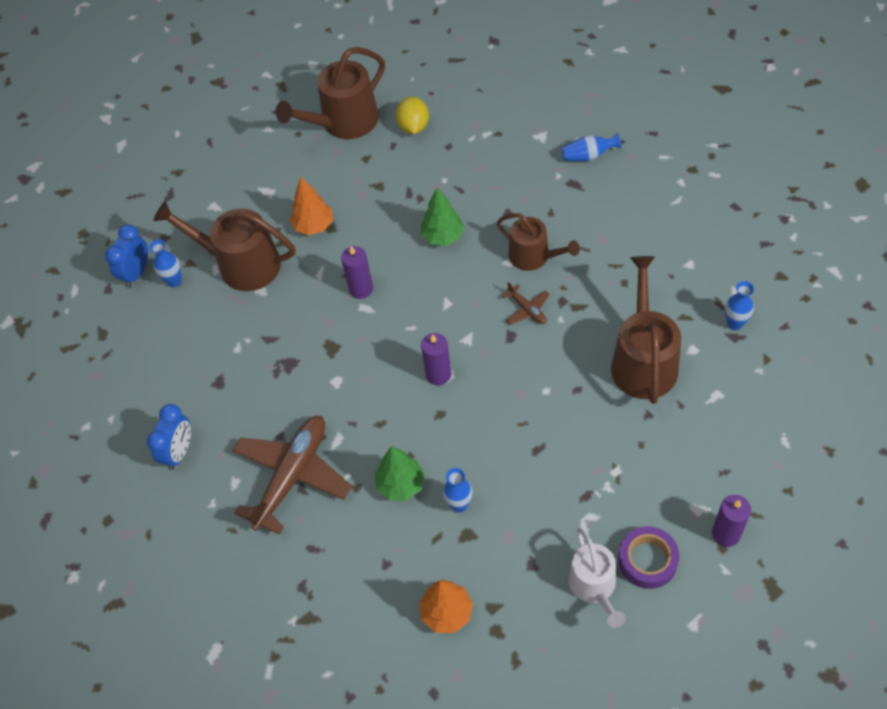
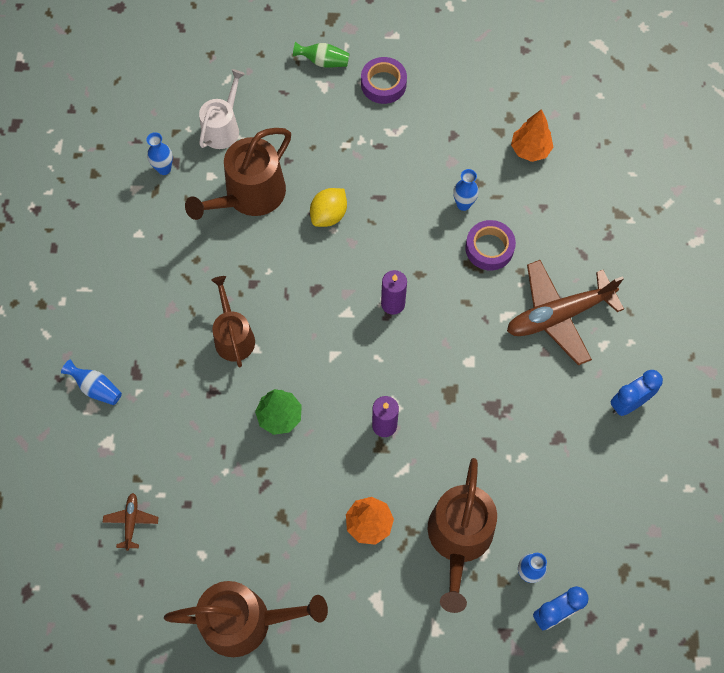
camera: 145 degrees left, 10 degrees up
(241, 264) = (459, 538): brown watering can -> brown watering can turned 45 degrees clockwise
(401, 484) = (489, 248): green tree -> purple tape
(413, 126) = (193, 555): yellow lemon -> yellow lemon (329, 215)
(527, 310) = (283, 298): brown plane -> brown plane (131, 521)
(594, 586) = (429, 95): white watering can -> white watering can (223, 128)
(726, 533) = (323, 61): purple candle -> green vase

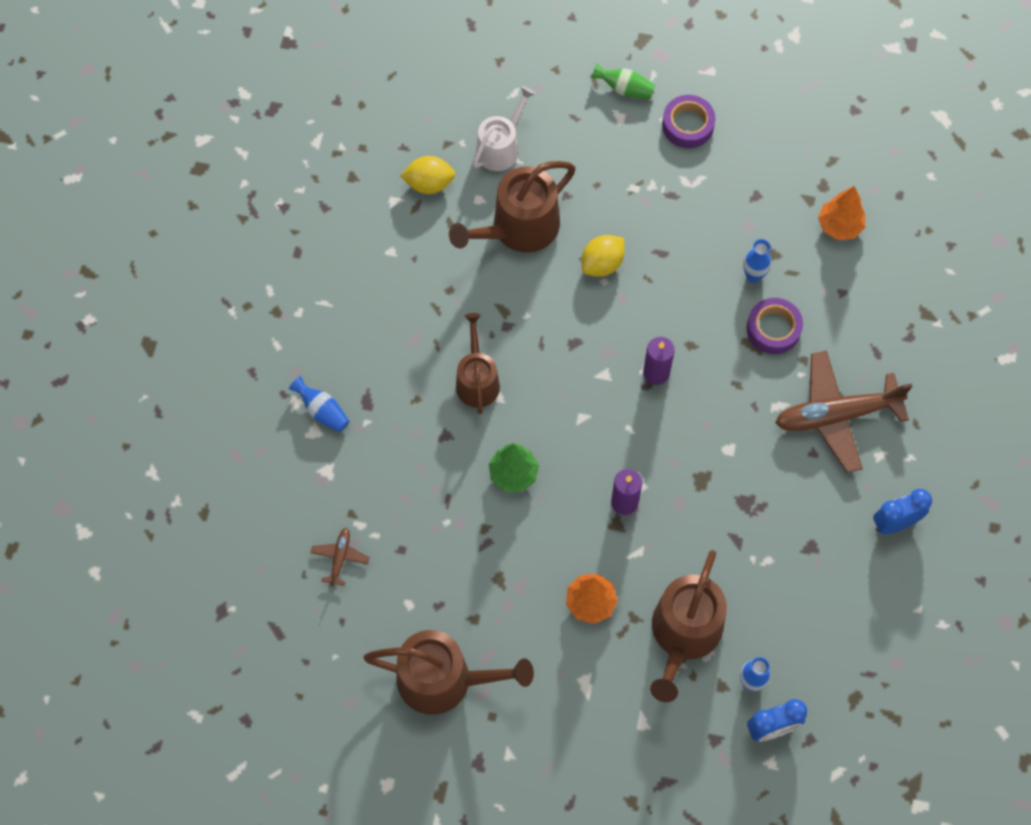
camera: 10 degrees right, 0 degrees up
(164, 169) = (429, 184): blue vase -> yellow lemon

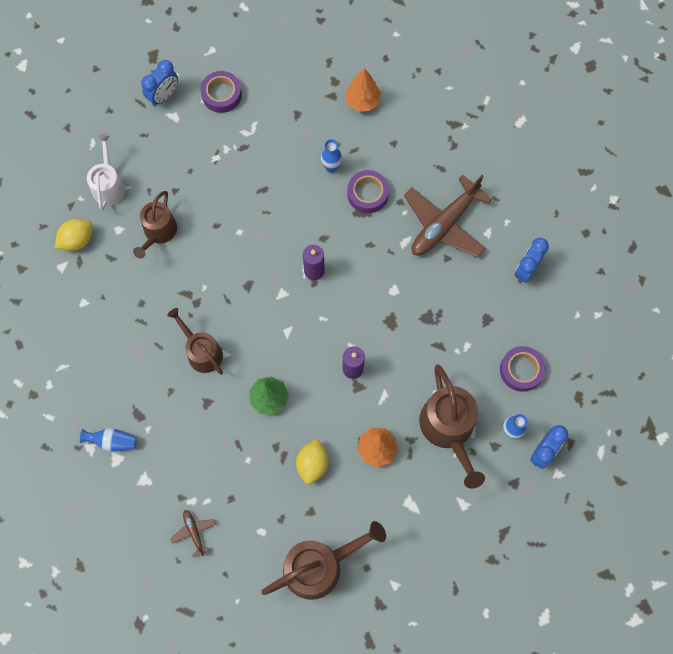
camera: 35 degrees left, 5 degrees up
(518, 228) = (158, 232): brown watering can -> brown watering can, size x0.65
(602, 264) = (230, 221): yellow lemon -> yellow lemon (312, 464)
(624, 89) = (164, 96): green vase -> blue clock
(810, 626) = (521, 370): none -> purple tape

